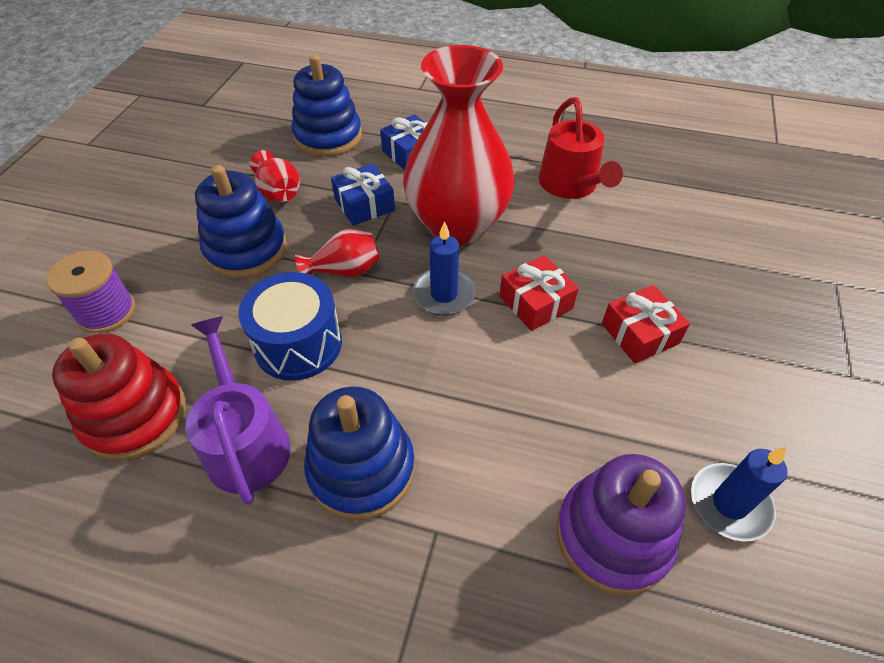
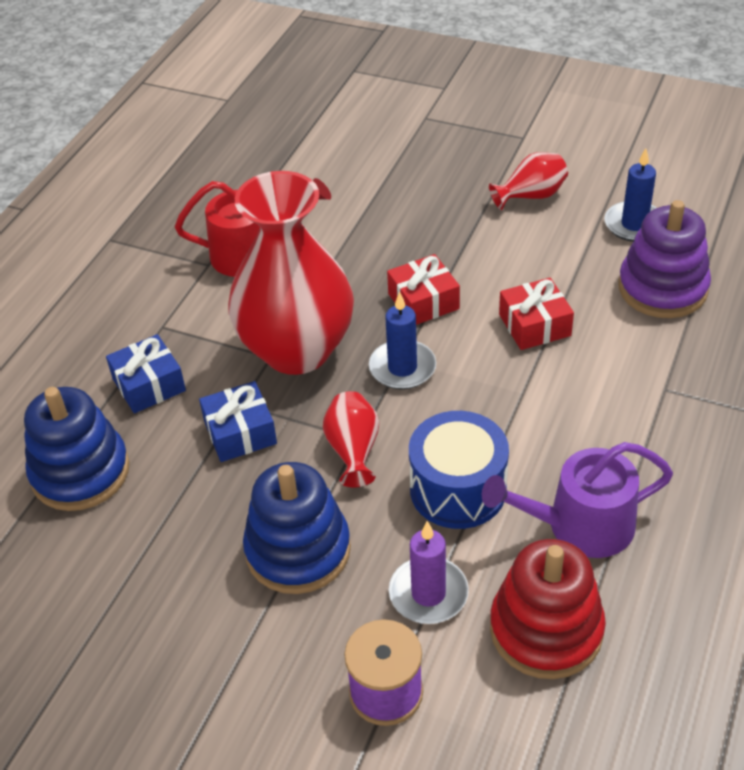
camera: 80 degrees left, 5 degrees down
(190, 331) = (428, 593): none -> purple candle
(279, 193) = (192, 522): red vase -> red vase (531, 196)
(361, 469) = (608, 436): blue stacking toy -> none
(640, 333) = (470, 240): red gift -> red gift (534, 325)

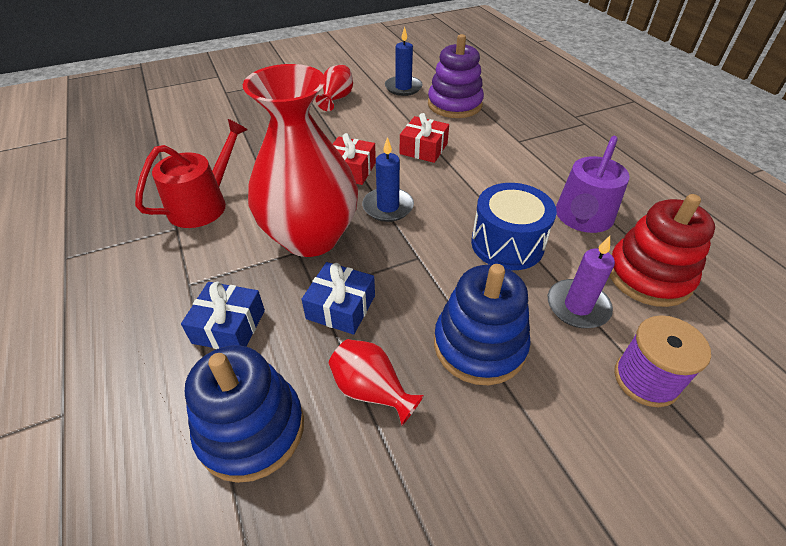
camera: 50 degrees left, 0 degrees up
(353, 450) = (425, 266): red vase -> red vase (371, 390)

